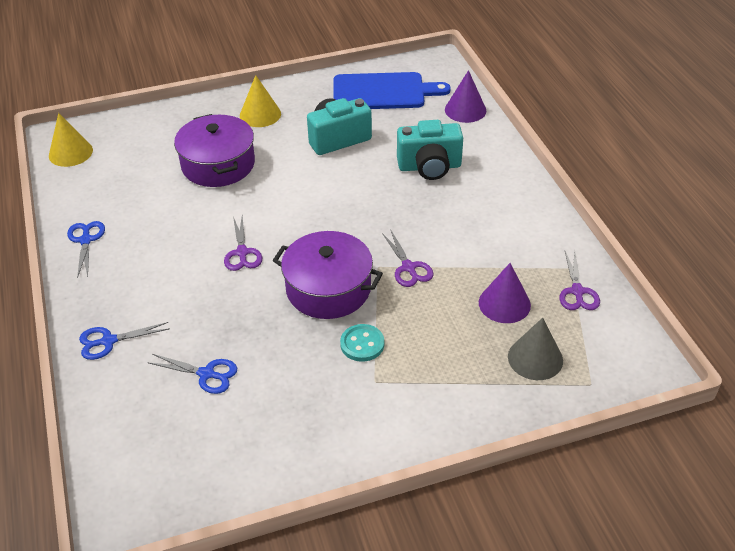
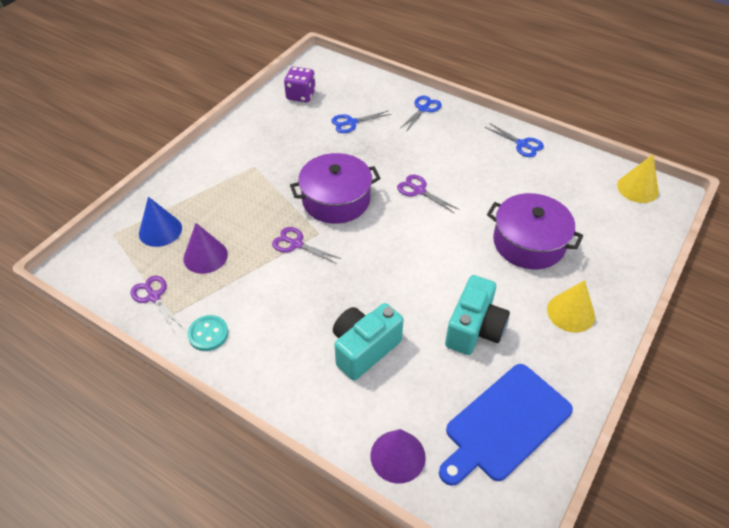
camera: 140 degrees right, 5 degrees up
(214, 463) = (301, 95): none -> purple dice
(362, 344) = (280, 180): turquoise button -> turquoise button (208, 334)
(535, 358) = (160, 230): grey cone -> blue cone

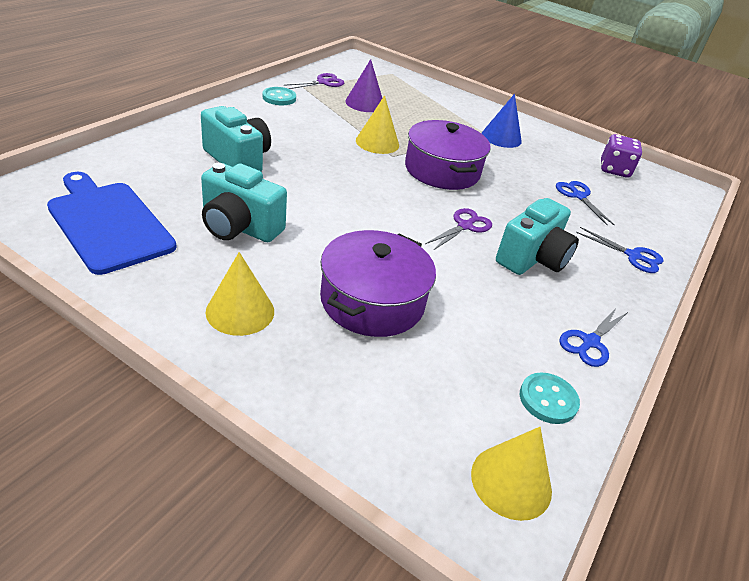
camera: 85 degrees right, 10 degrees down
(160, 230) = (396, 89): blue cone -> blue cone (501, 137)
(296, 244) = (377, 142): purple scissors -> yellow cone
(397, 456) = (113, 160): purple cone -> none
(447, 159) = (532, 259): none -> turquoise camera
(577, 168) = (548, 399): none -> turquoise button

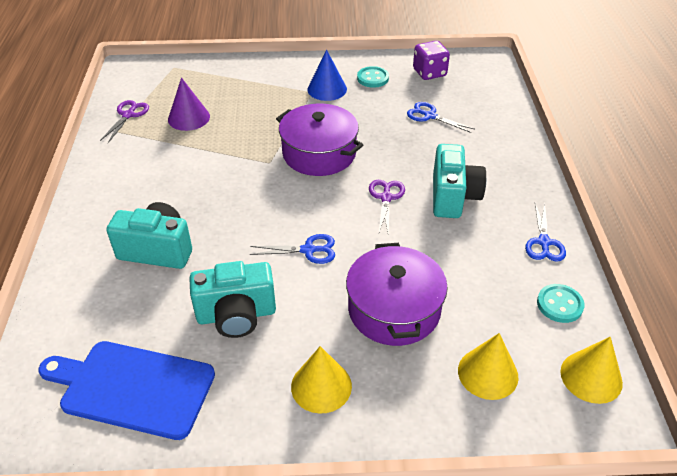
camera: 30 degrees left, 5 degrees up
(279, 98) = (111, 158): turquoise button -> turquoise button (372, 78)
(377, 142) = (244, 156): yellow cone -> yellow cone (488, 373)
(633, 256) = (507, 150): blue scissors -> blue scissors (308, 250)

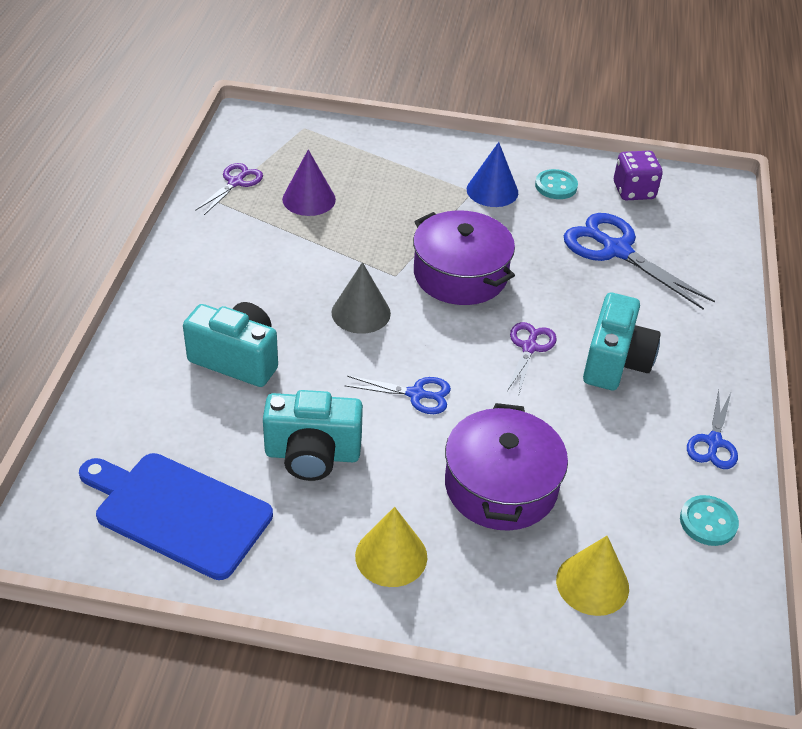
camera: 10 degrees right, 0 degrees up
(249, 195) = (361, 313): none -> grey cone
(429, 116) = (616, 250): blue scissors -> blue scissors, size x1.78
(591, 377) = (718, 614): yellow cone -> none

